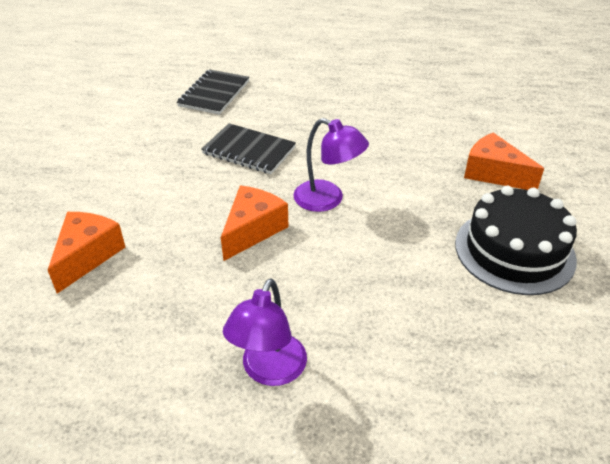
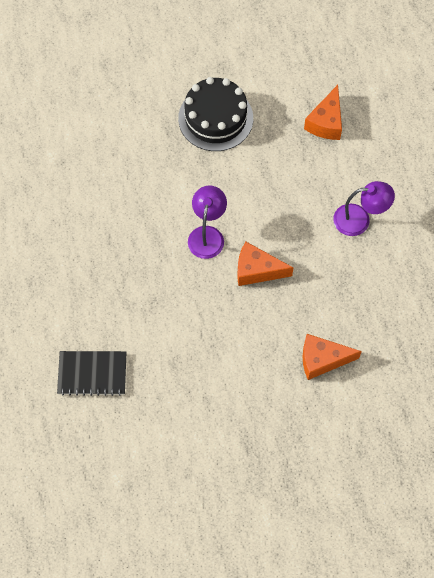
camera: 110 degrees left, 25 degrees up
(249, 151) = (169, 309): black notebook -> none
(493, 173) = (136, 138): orange cheese -> orange cheese (326, 122)

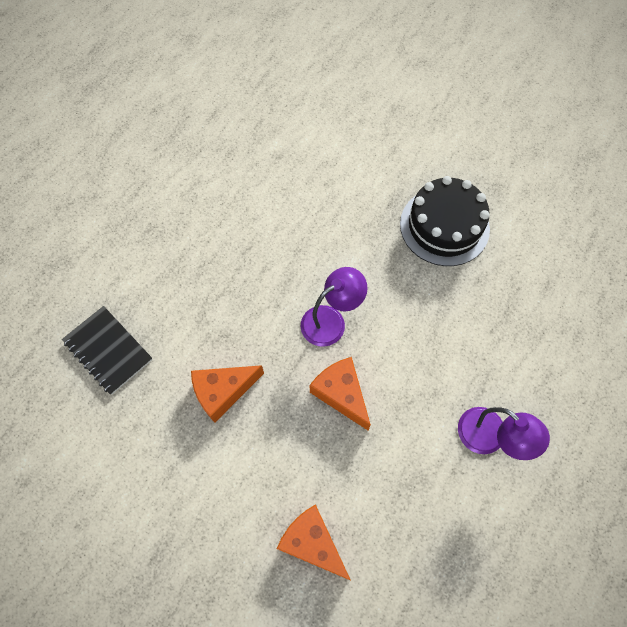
camera: 45 degrees right, 0 degrees up
(326, 122) = (547, 315): orange cheese -> orange cheese (223, 392)

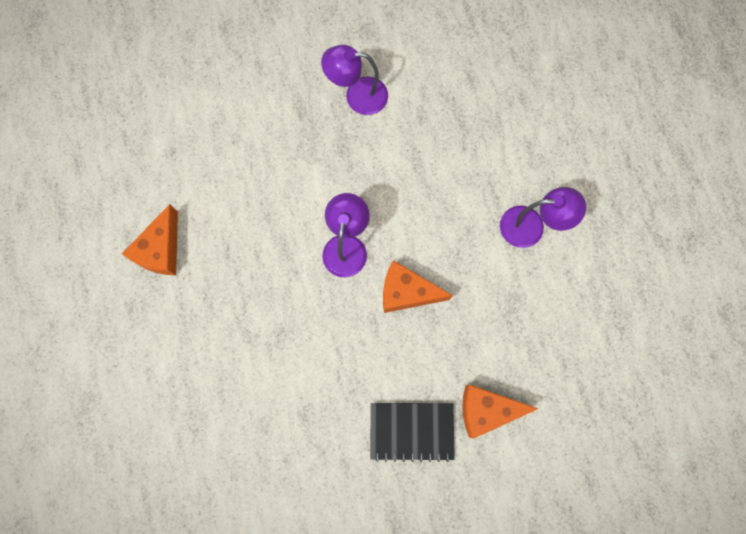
camera: 45 degrees left, 10 degrees up
(108, 350) = (204, 429): black notebook -> black notebook (411, 431)
(223, 392) = (323, 373): orange cheese -> orange cheese (161, 250)
(444, 226) = (357, 95): black cake -> purple lamp

